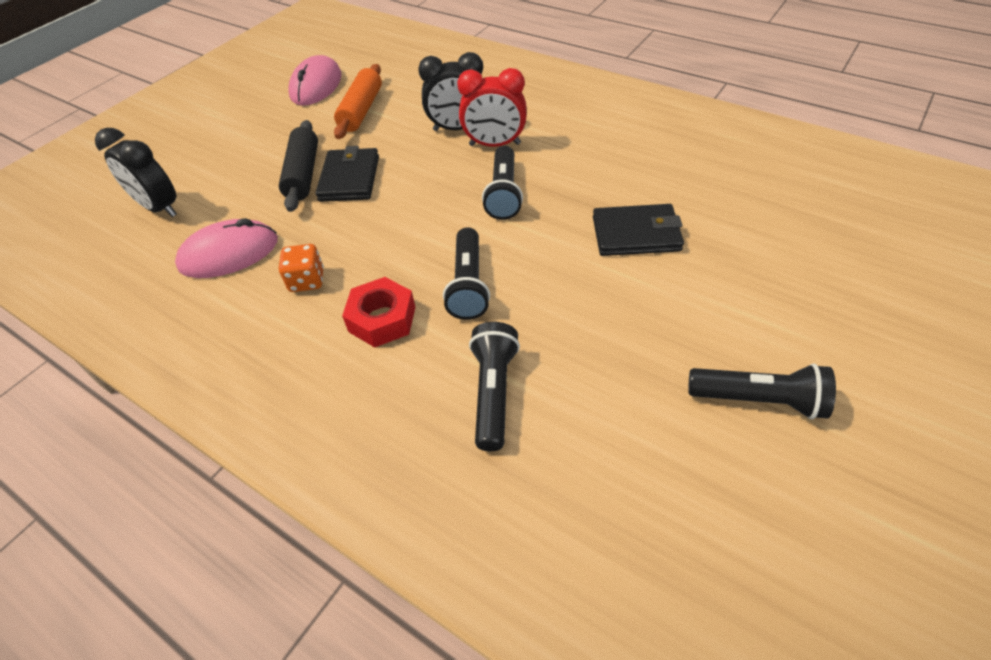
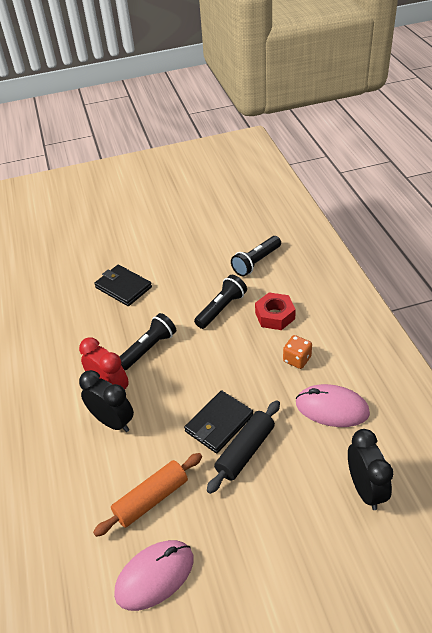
camera: 140 degrees left, 5 degrees down
(758, 400) = (173, 215): black flashlight -> none

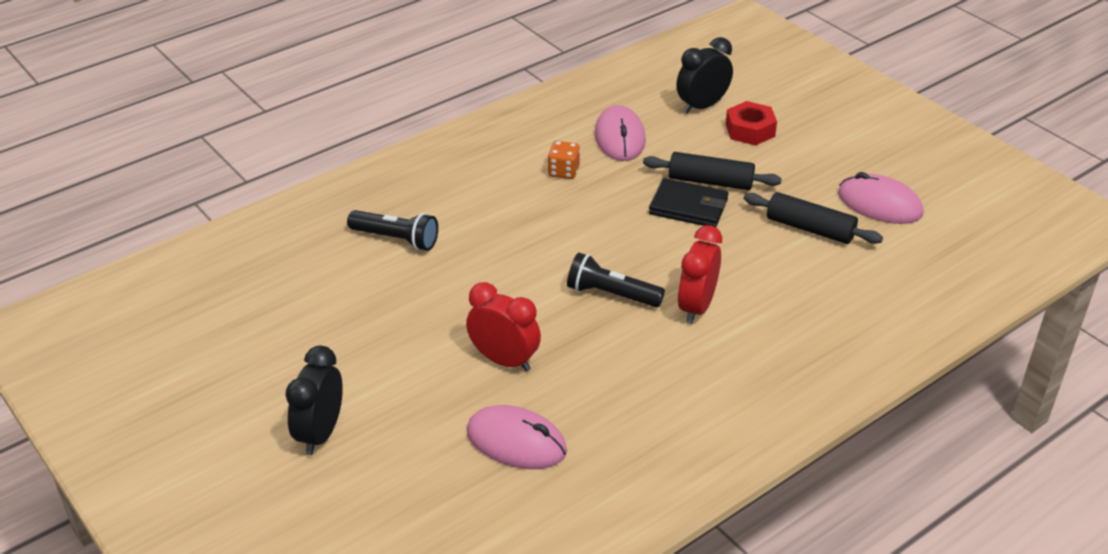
camera: 115 degrees left, 5 degrees down
(63, 280) = (516, 442): none -> pink mouse
(112, 422) = (740, 288): black clock -> black clock (320, 434)
(123, 287) = (504, 360): black wallet -> red clock
(151, 499) = (810, 229): orange rolling pin -> black rolling pin
(221, 309) = (506, 249): black flashlight -> none
(275, 316) = (498, 201): red nut -> red nut (750, 130)

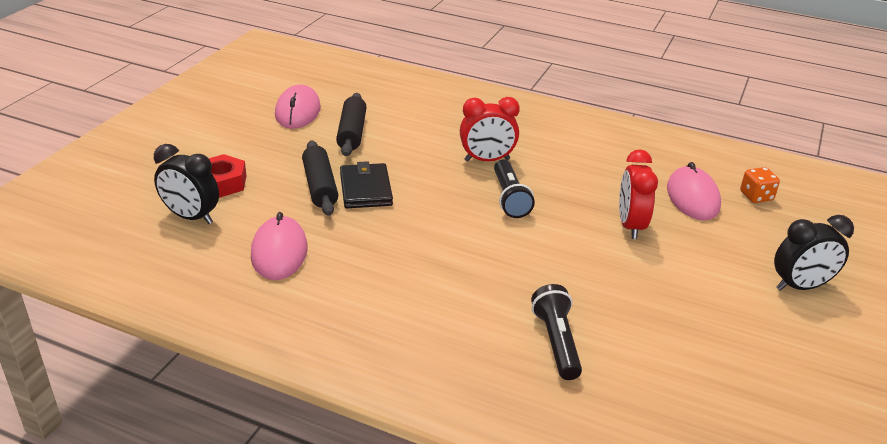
camera: 120 degrees left, 5 degrees down
(563, 171) = (362, 270): orange dice -> orange dice (756, 196)
(619, 138) = (279, 252): pink mouse -> pink mouse turned 60 degrees counterclockwise

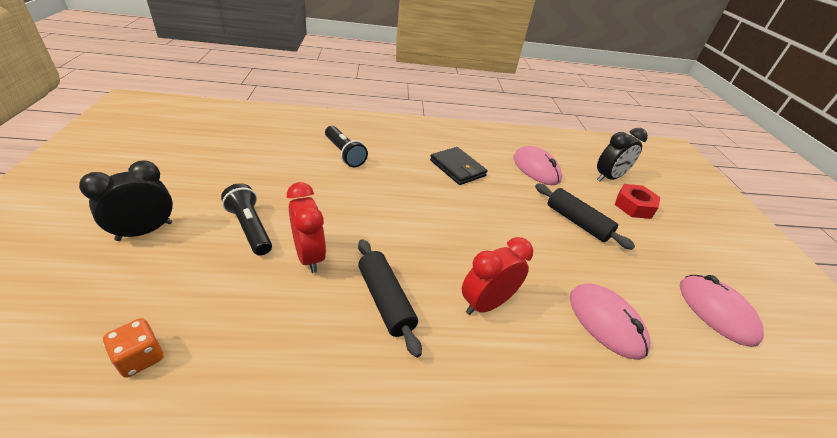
camera: 150 degrees right, 5 degrees up
(191, 217) = (608, 178): black clock -> black clock turned 150 degrees clockwise
(352, 133) = (635, 296): black rolling pin -> black rolling pin (385, 300)
(365, 189) = (546, 229): black wallet -> black wallet (457, 168)
(509, 198) = (432, 256): black flashlight -> black flashlight (250, 228)
(692, 197) = (236, 323): pink mouse -> pink mouse (606, 322)

